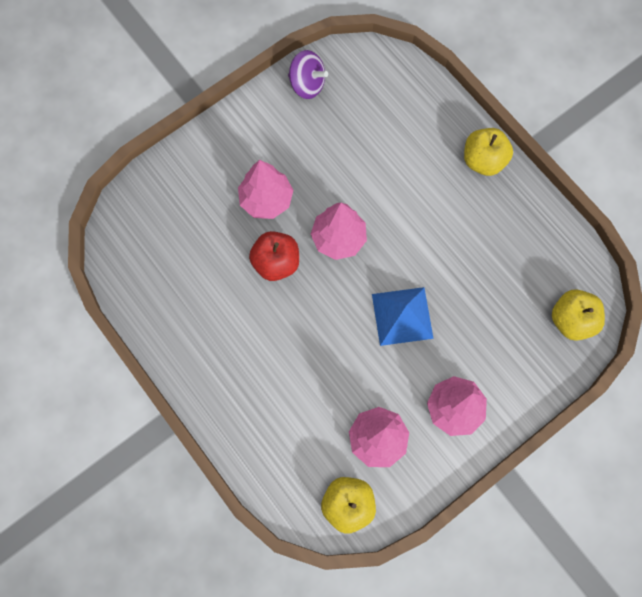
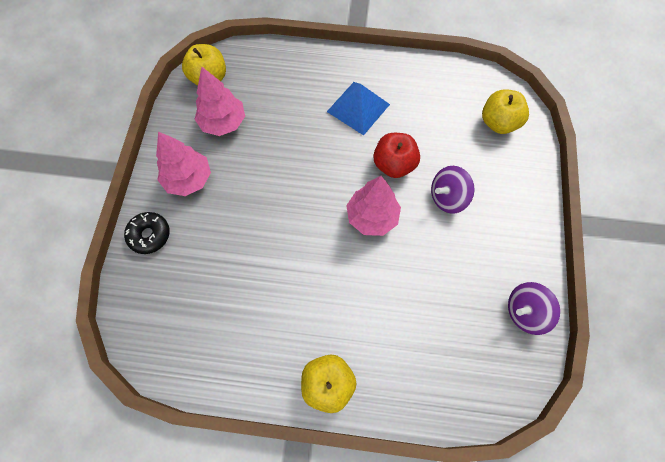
camera: 135 degrees right, 5 degrees down
(266, 200) = (447, 197): pink tree -> purple spinning top
(402, 316) = (277, 205): blue pyramid -> blue pyramid (358, 108)
(525, 385) = (149, 235): none -> black donut
(571, 320) = (149, 312): yellow apple -> yellow apple (498, 123)

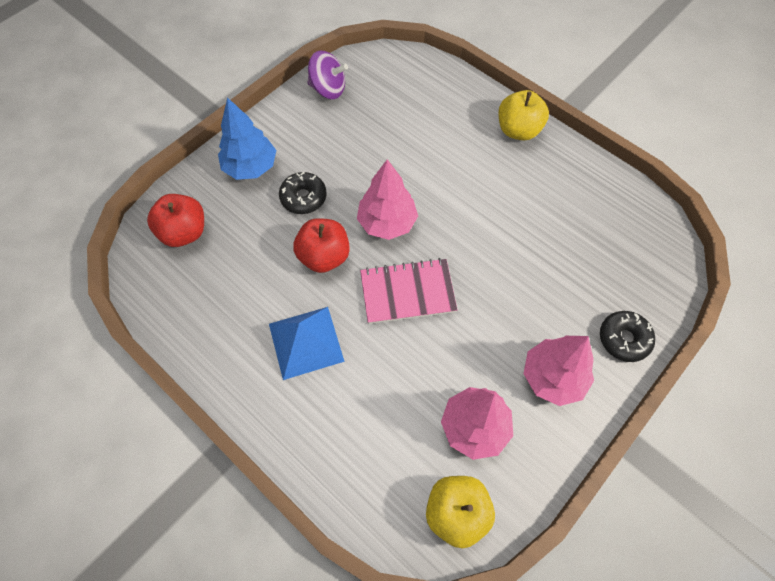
camera: 145 degrees left, 5 degrees down
(319, 175) = (407, 292): none -> pink notebook
(447, 197) = (303, 197): purple spinning top -> black donut
(498, 123) = (184, 232): yellow apple -> red apple
(508, 196) = (250, 167): none -> blue tree

